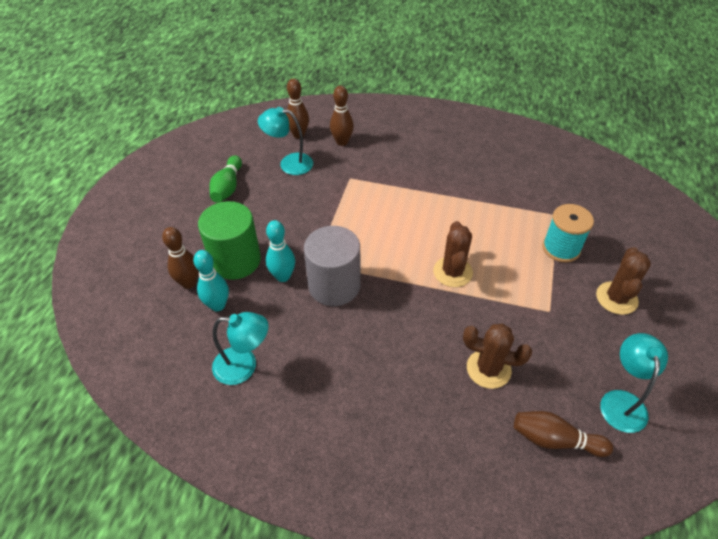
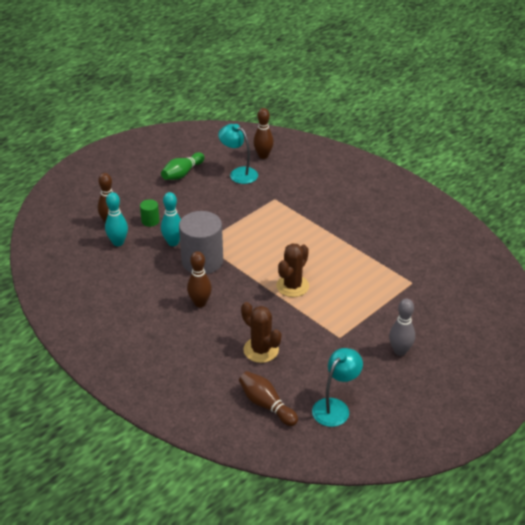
camera: 30 degrees right, 10 degrees down
(235, 260) = (150, 221): green cylinder -> green cylinder, size x0.45
(244, 366) = (107, 282): turquoise lamp -> none
(342, 142) = (291, 172): brown bowling pin -> brown bowling pin (200, 303)
(561, 248) = (391, 304): turquoise spool -> none
(616, 298) = (400, 351): brown cactus -> grey bowling pin

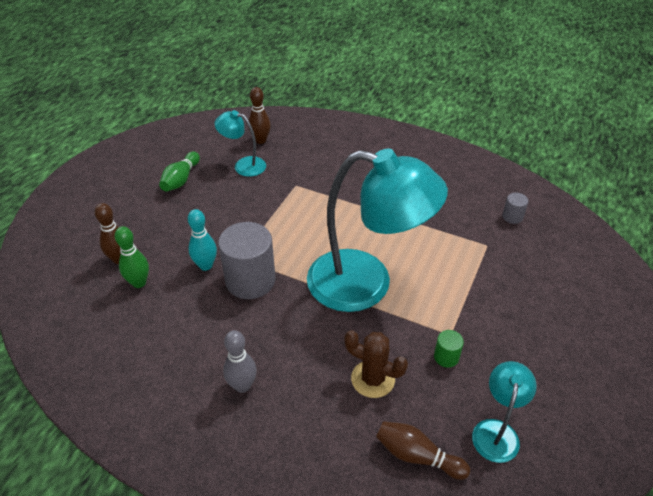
camera: 20 degrees left, 5 degrees up
(118, 242) = (139, 283): turquoise bowling pin -> green bowling pin
(150, 221) = (167, 245): green cylinder -> green cylinder (446, 357)
(200, 303) = (272, 336): brown bowling pin -> none
(292, 286) = (366, 284): brown cactus -> turquoise lamp
(400, 351) = (523, 332): grey bowling pin -> grey bowling pin (242, 386)
(450, 266) = (512, 217): none -> grey cylinder

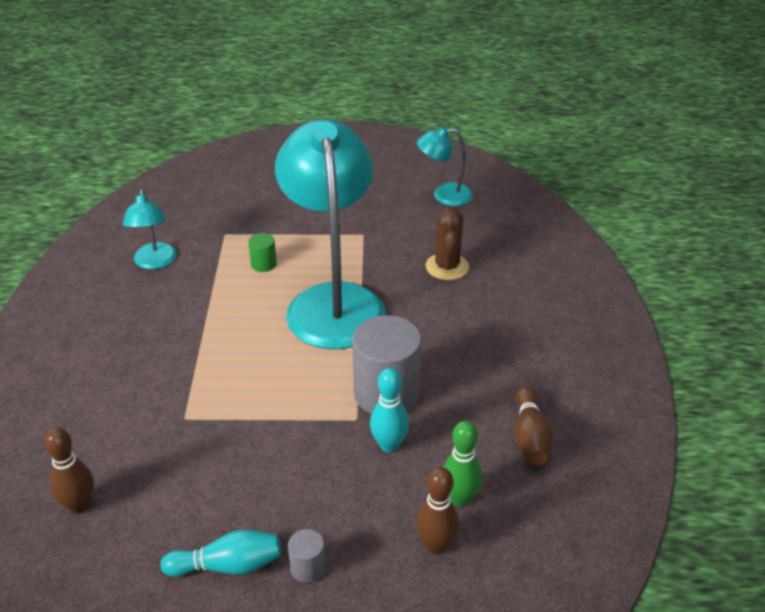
camera: 115 degrees left, 5 degrees down
(181, 179) = (228, 566): green bowling pin -> turquoise bowling pin
(242, 386) = (520, 344): grey bowling pin -> none
(243, 165) = (158, 499): turquoise lamp -> turquoise lamp (155, 262)
(417, 456) = (498, 227): brown bowling pin -> brown bowling pin (530, 437)
(446, 357) = (391, 232): green cylinder -> green cylinder (263, 264)
(512, 217) = (167, 225): grey cylinder -> grey cylinder (308, 568)

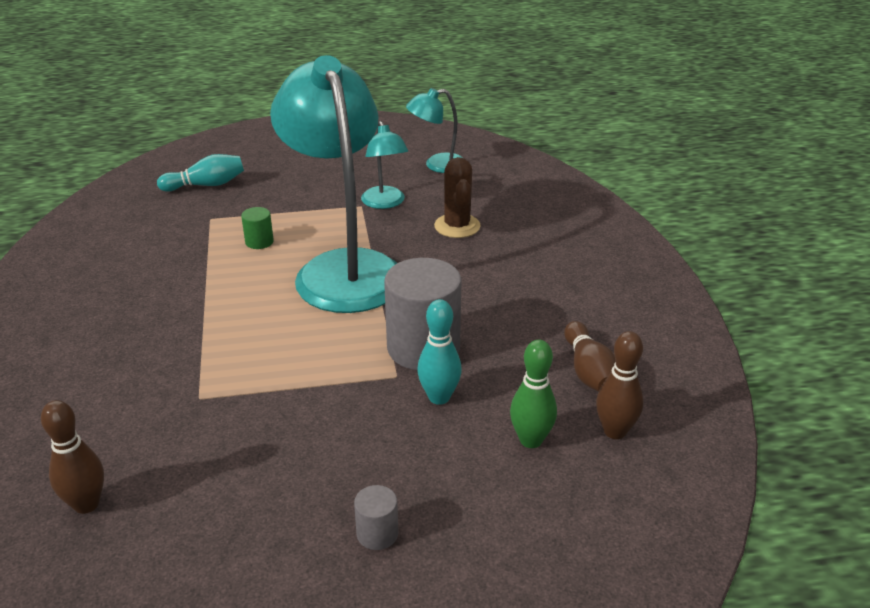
camera: 10 degrees left, 5 degrees down
(155, 262) = (136, 251): turquoise lamp -> turquoise lamp (385, 203)
(228, 566) = (281, 544): turquoise bowling pin -> turquoise bowling pin (206, 185)
(436, 545) = (517, 490): brown bowling pin -> brown bowling pin (615, 431)

